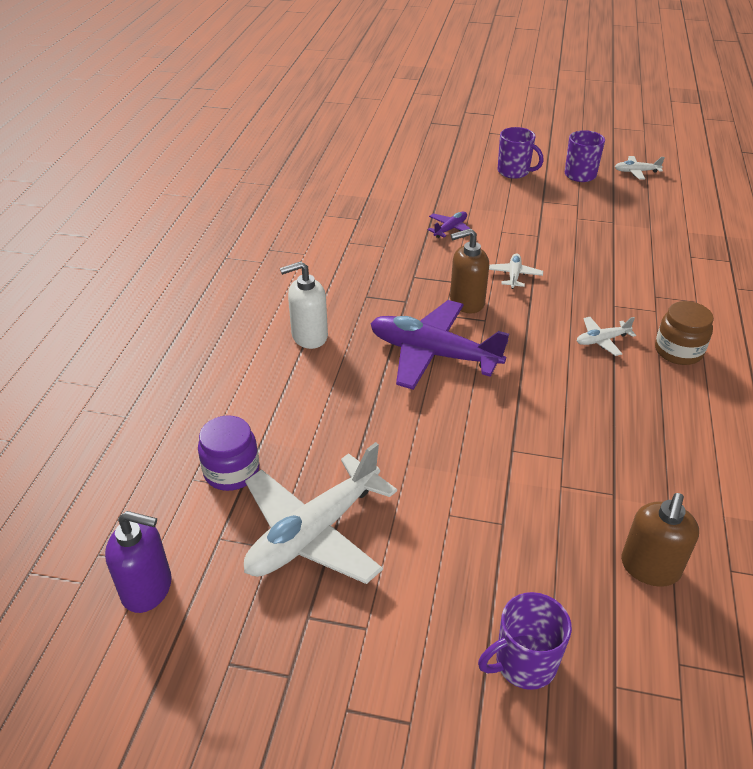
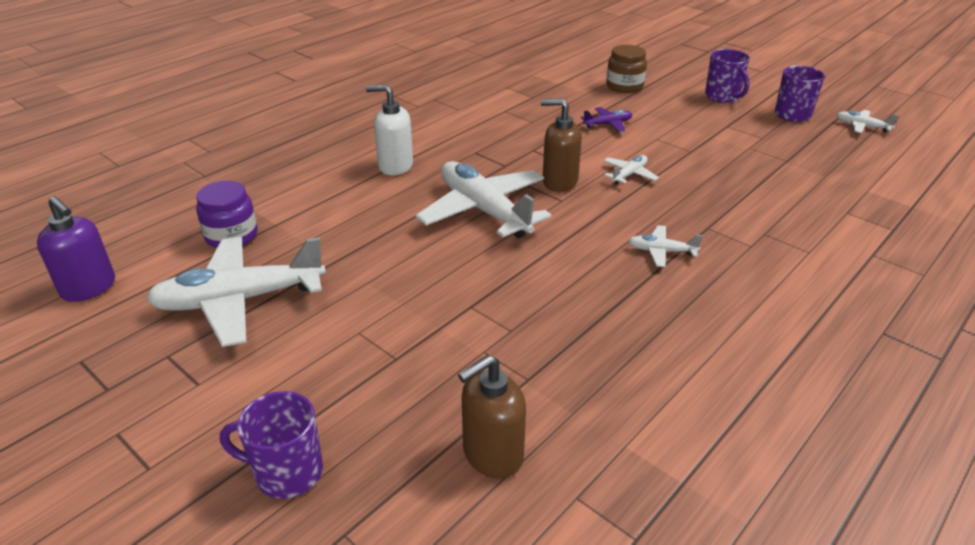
camera: 30 degrees right, 5 degrees down
(433, 354) = (484, 210): purple plane -> white plane
(678, 351) = (737, 287): brown jar -> brown jar (624, 86)

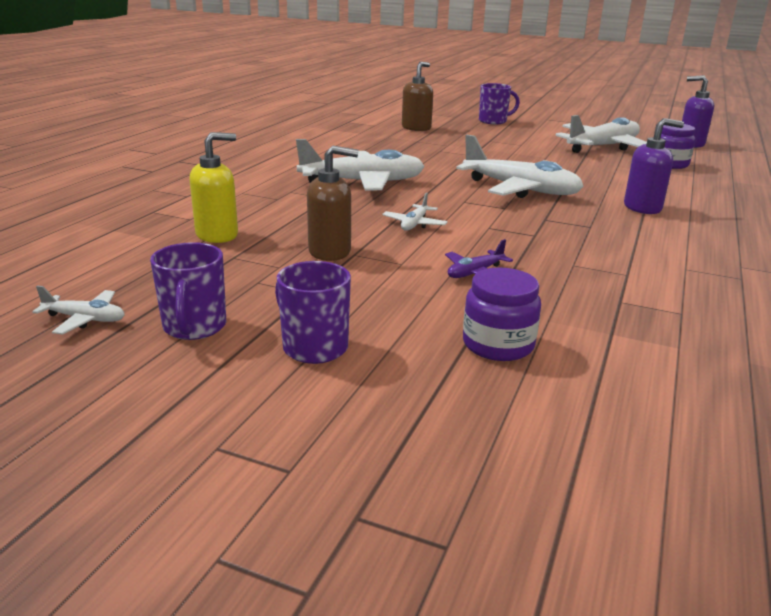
camera: 160 degrees right, 10 degrees down
(395, 166) = (642, 208): white soap dispenser -> purple soap dispenser
(559, 182) = (478, 212): brown soap dispenser -> brown soap dispenser (330, 252)
(624, 86) = (498, 344): brown jar -> purple jar
(661, 251) = (362, 182): white plane -> white plane, size x2.23
(809, 185) = (217, 235): none -> yellow soap dispenser

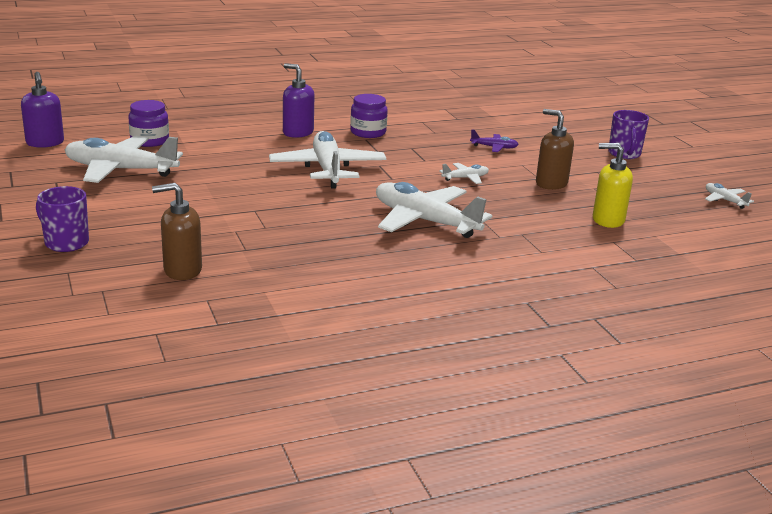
camera: 135 degrees left, 0 degrees up
(194, 327) = (671, 178): purple mug -> none
(498, 344) = (546, 129): purple jar -> purple jar (368, 132)

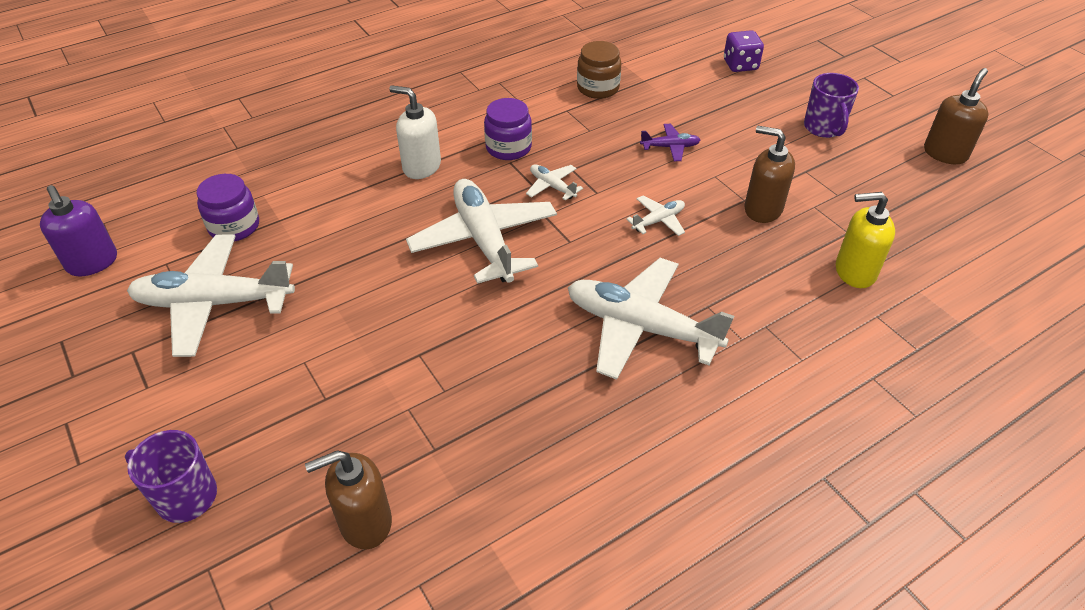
camera: 10 degrees left, 20 degrees up
(298, 132) = (421, 167): purple soap dispenser -> white soap dispenser
(452, 114) = (598, 88): none -> brown jar
(573, 117) = (740, 65): none -> purple dice
(718, 178) = (945, 153): none -> brown soap dispenser
(725, 200) = (969, 198): white plane -> white plane (552, 186)

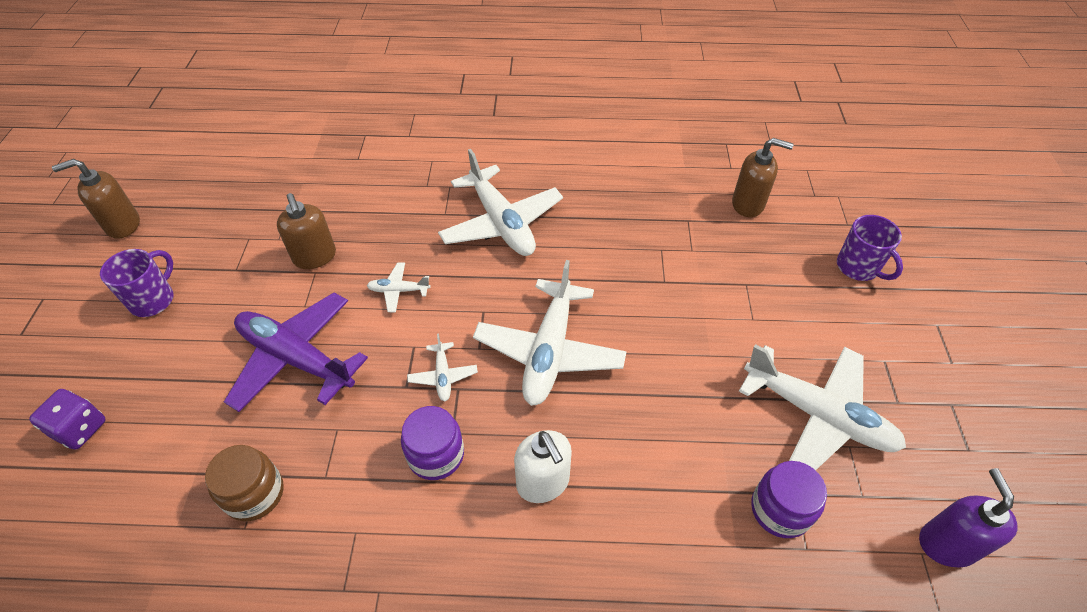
camera: 145 degrees left, 5 degrees up
(670, 147) = (296, 358): purple plane -> purple plane, size x2.23
(854, 272) = (328, 185): yellow soap dispenser -> none

